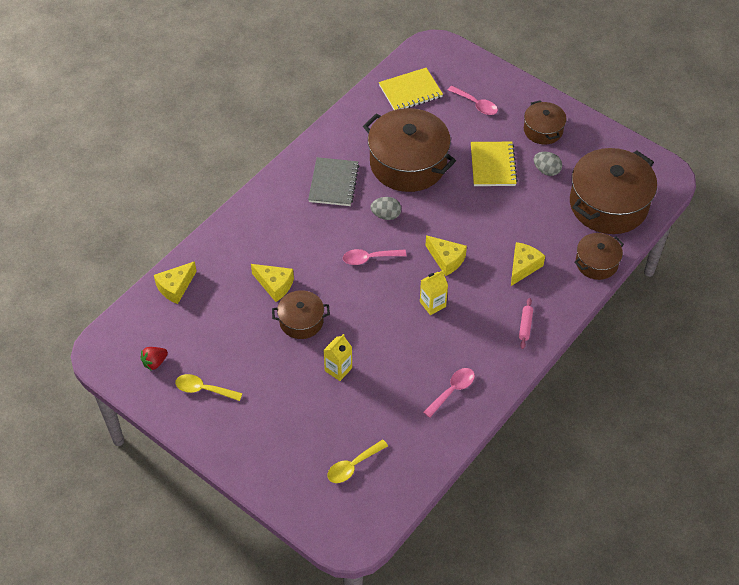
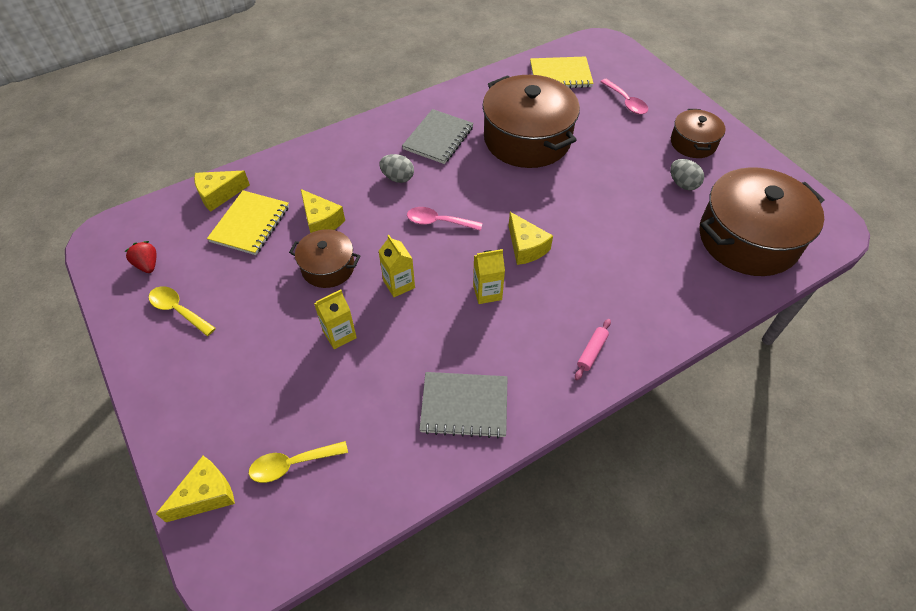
camera: 20 degrees right, 0 degrees up
(155, 362) = (147, 265): red strawberry -> red strawberry turned 75 degrees clockwise
(363, 318) = (399, 284): none -> yellow carton
(386, 215) = (479, 183): grey egg -> grey egg (398, 178)
(452, 390) = (464, 406): pink spoon -> grey notebook
(493, 165) = (621, 164): yellow notebook -> yellow notebook (250, 224)
(523, 267) = (615, 281): yellow cheese -> yellow cheese (206, 495)
(596, 263) = (711, 302): brown pot -> none

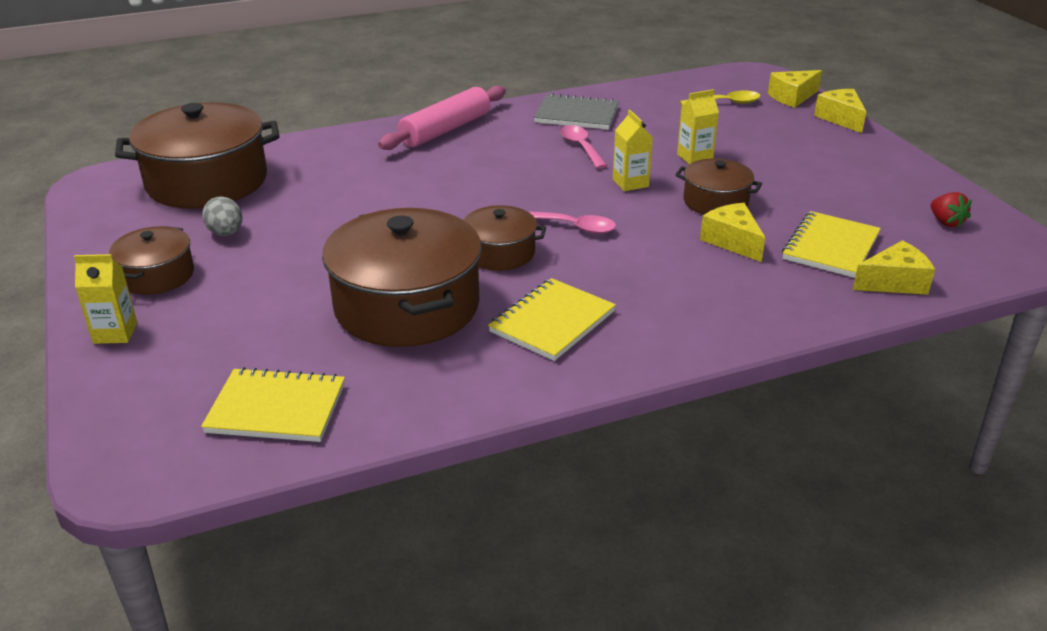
camera: 170 degrees left, 20 degrees down
(178, 310) = (880, 186): yellow spoon -> none
(398, 178) = (625, 277): grey egg -> none
(438, 138) = (552, 322): grey notebook -> yellow notebook
(485, 189) = (500, 253): none -> brown pot
(487, 292) = (532, 170): yellow carton -> yellow carton (115, 333)
(526, 247) = (472, 197): yellow cheese -> yellow cheese (840, 118)
(592, 352) = (445, 130): pink rolling pin -> pink rolling pin, size x2.23
(626, 102) = (199, 344): pink spoon -> pink spoon (581, 147)

